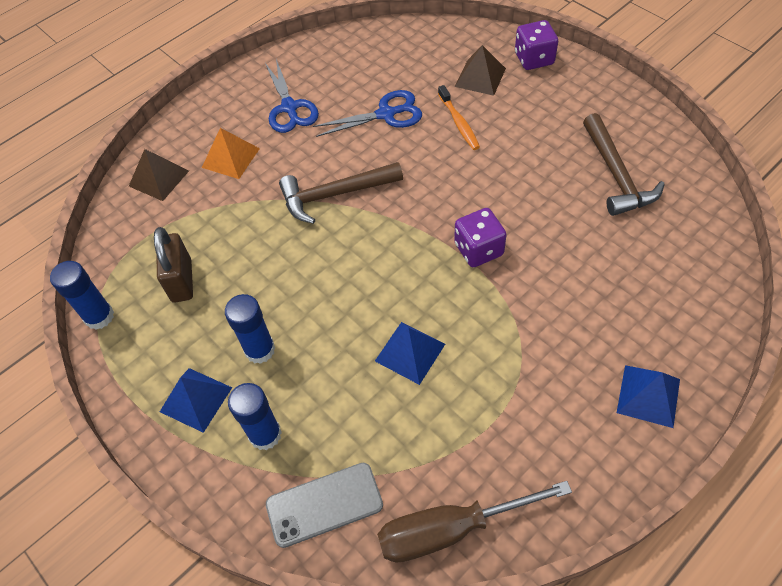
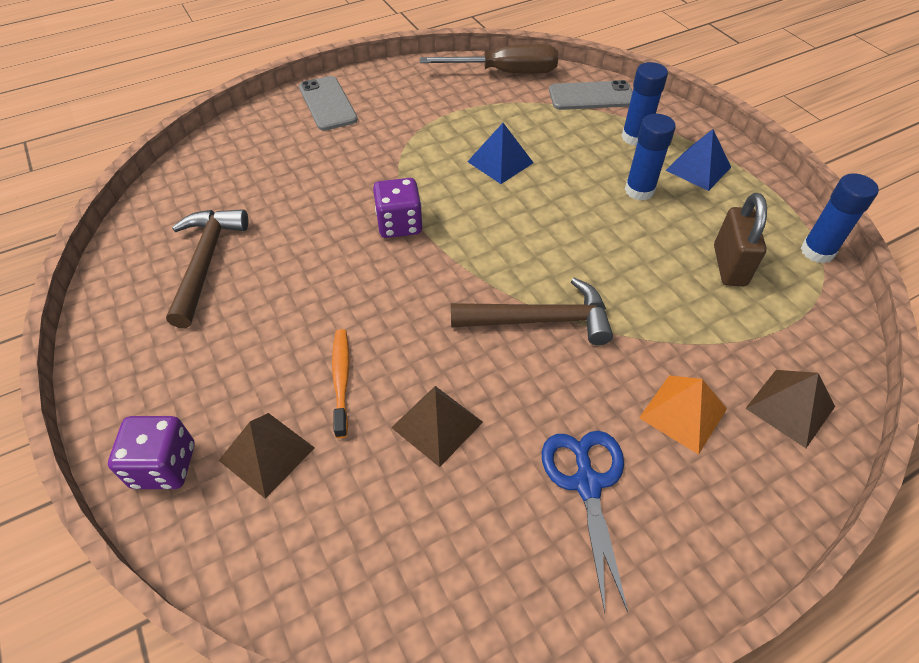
camera: 170 degrees left, 5 degrees down
(386, 114) = (437, 424): blue scissors -> brown pyramid
(648, 395) = (327, 104): blue pyramid -> grey phone

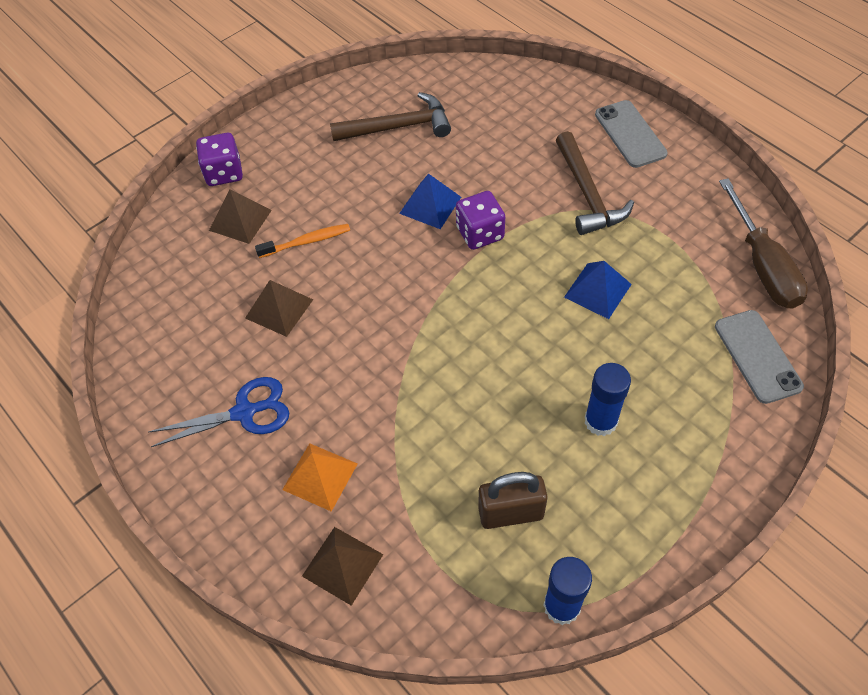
camera: 80 degrees right, 5 degrees up
(327, 104) = (630, 134): grey phone -> grey phone turned 75 degrees counterclockwise
(540, 320) = (396, 358): brown hammer -> brown hammer (587, 194)
(635, 137) = (695, 409): blue glue stick -> none
(698, 168) = (663, 479): blue pyramid -> blue pyramid (430, 205)

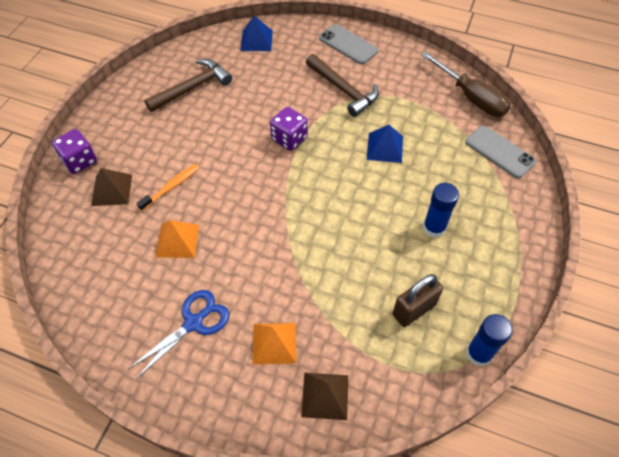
camera: 30 degrees left, 0 degrees up
(279, 308) = (177, 240): brown pyramid -> orange pyramid
(430, 205) = (245, 132): blue pyramid -> blue pyramid (256, 40)

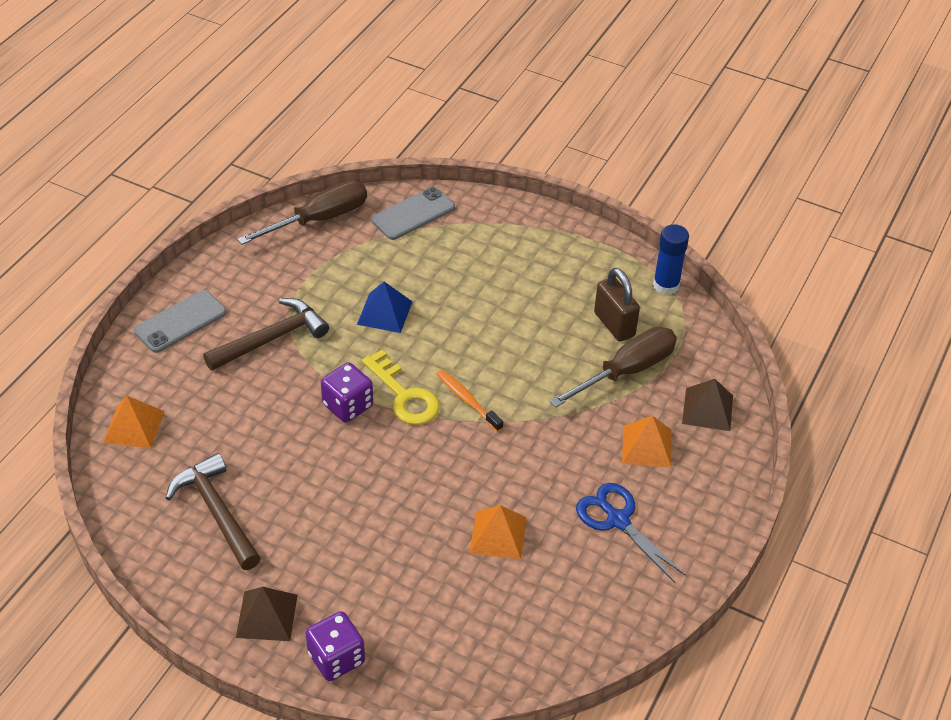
camera: 85 degrees left, 10 degrees down
(111, 190) = (400, 613): brown pyramid -> brown pyramid (267, 616)
(171, 187) = (408, 541): orange toothbrush -> orange toothbrush (467, 400)
(256, 40) = (134, 426): blue pyramid -> orange pyramid
(304, 169) = (404, 395): none -> yellow key
(359, 322) = (626, 371): none -> brown screwdriver
(434, 228) = (512, 290): blue glue stick -> none

